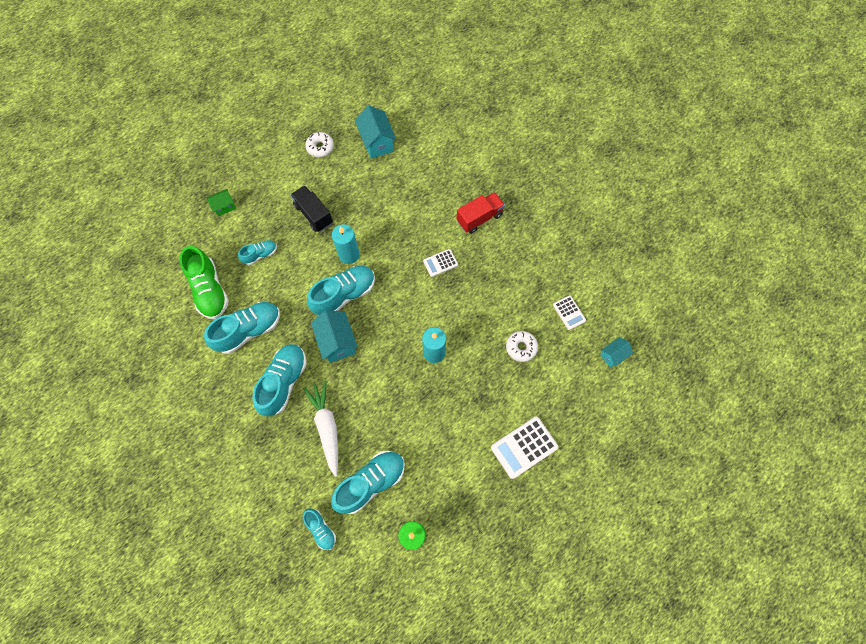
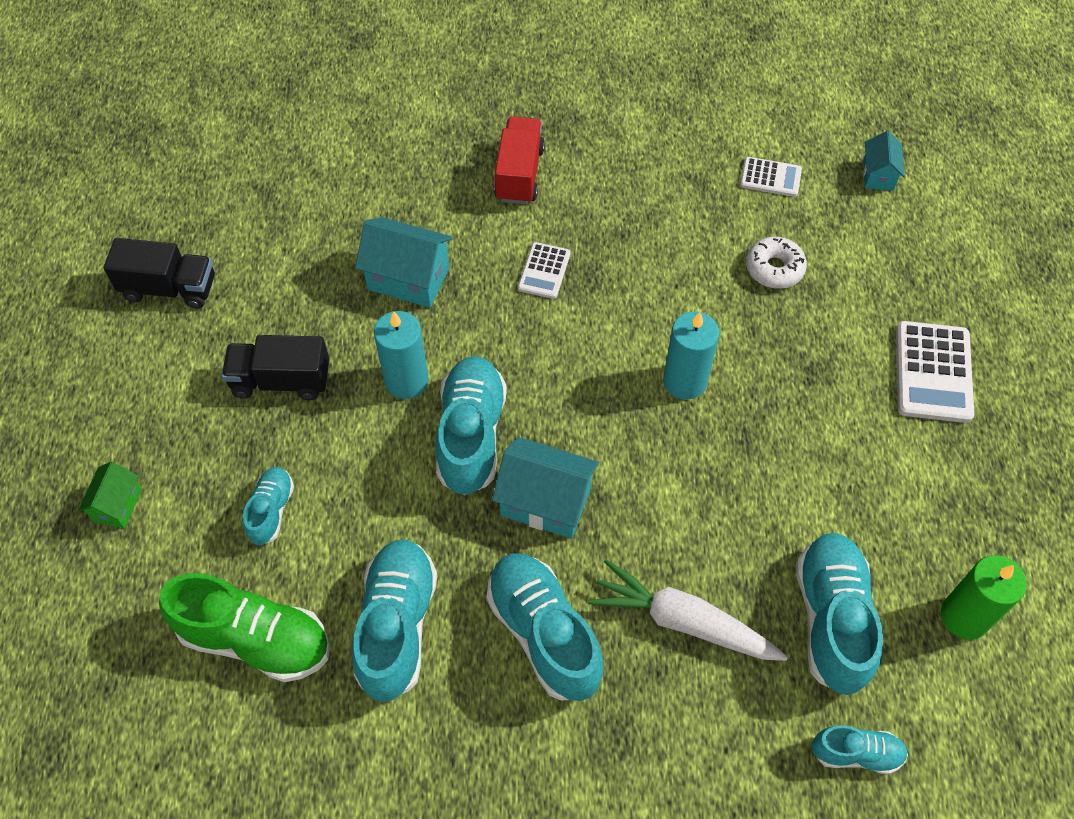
camera: 50 degrees left, 10 degrees down
(320, 147) = (169, 288): white donut -> black truck
(377, 142) = (250, 209): turquoise house -> turquoise house (408, 278)

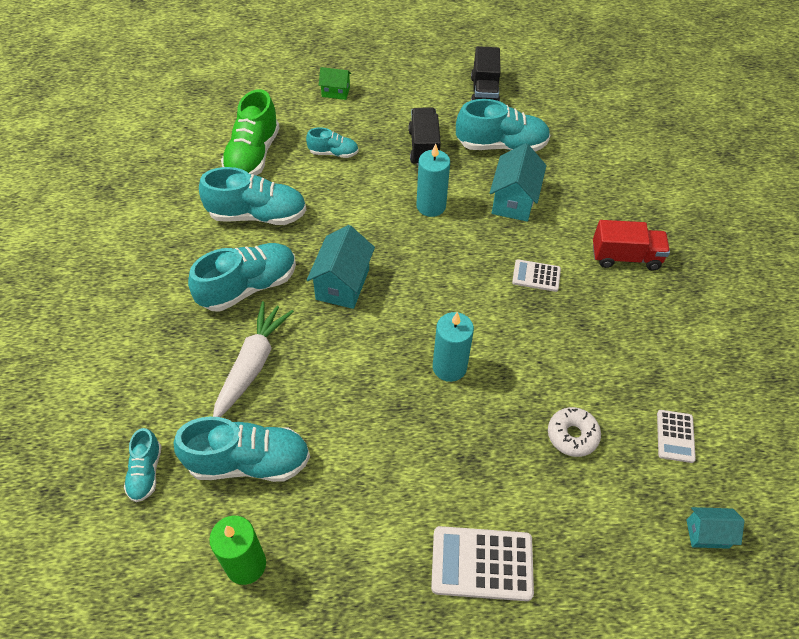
camera: 85 degrees right, 5 degrees down
(471, 435) = (392, 242): turquoise shoe -> turquoise shoe (501, 145)

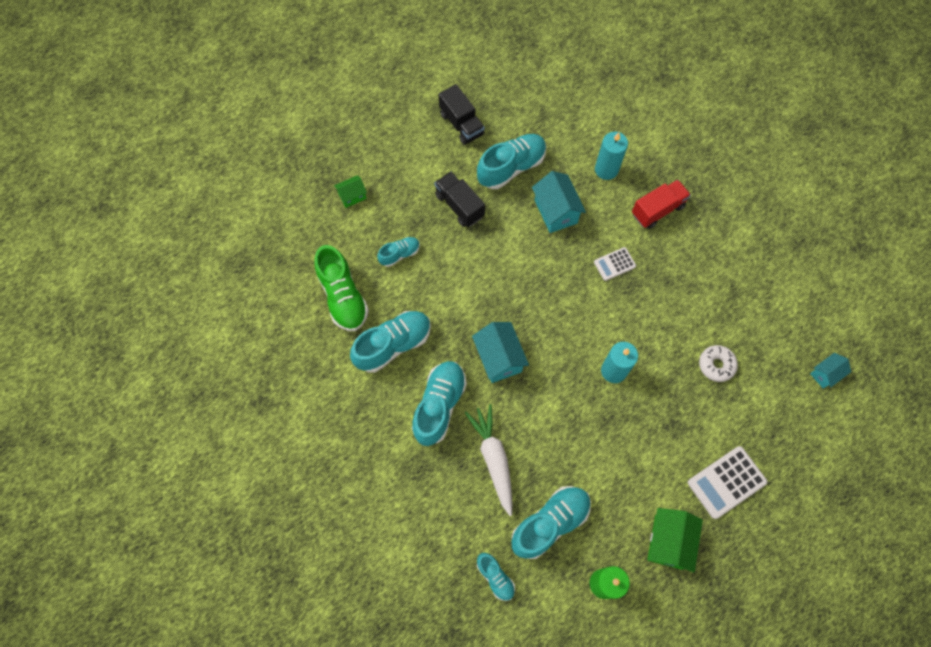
camera: 35 degrees left, 15 degrees up
(357, 576) = (668, 542): none -> green house
(431, 206) = (505, 254): turquoise candle -> turquoise candle (606, 169)
(675, 436) = (770, 323): white calculator -> none

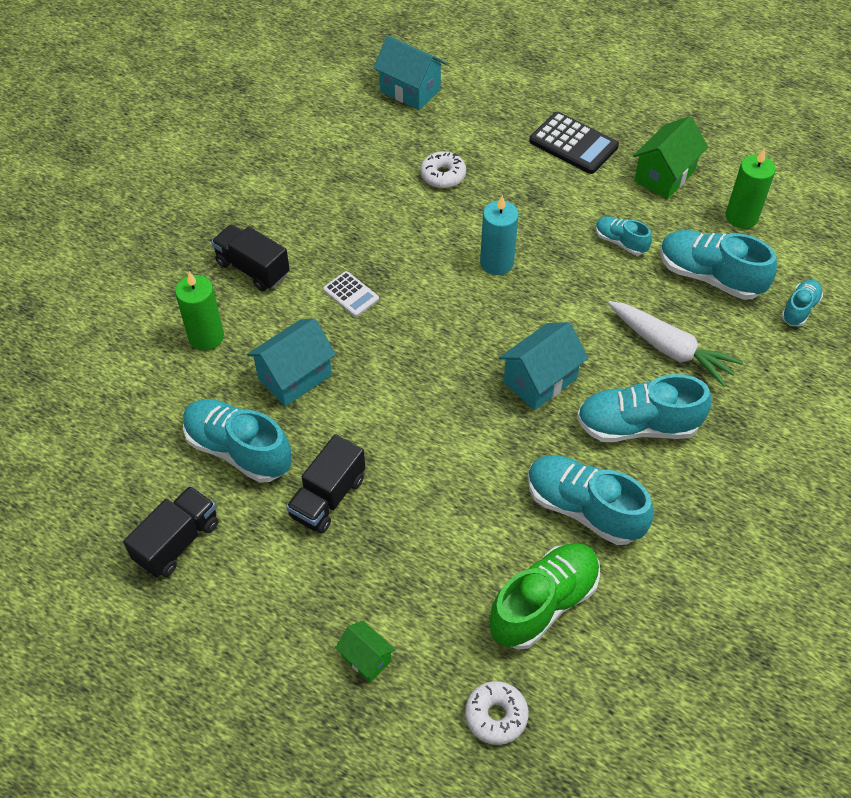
camera: 110 degrees left, 15 degrees down
(292, 248) = (496, 716): none -> white donut
(399, 254) = (441, 550): turquoise shoe -> turquoise shoe (620, 242)
(493, 459) = (670, 349): white carrot -> white carrot turned 105 degrees counterclockwise
(606, 169) = (206, 337): turquoise candle -> green candle
(657, 210) = (253, 269): red truck -> black truck
(668, 542) = (664, 176): green house -> green house turned 45 degrees counterclockwise
(726, 482) = (573, 144): white calculator -> black calculator
(825, 374) = (410, 90): turquoise house -> turquoise house, size x1.71

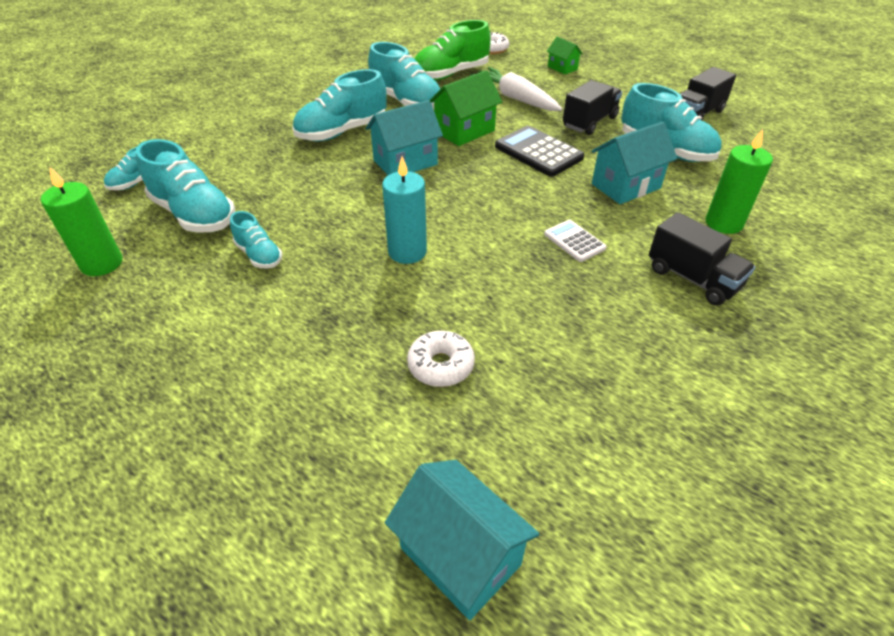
camera: 170 degrees left, 10 degrees down
(573, 144) = (228, 390): black calculator -> black calculator (538, 152)
(637, 426) = (342, 132): turquoise shoe -> turquoise shoe turned 135 degrees clockwise
(664, 176) = (143, 323): green house -> green house (464, 131)
(670, 349) = (279, 169): white carrot -> white carrot (515, 98)

